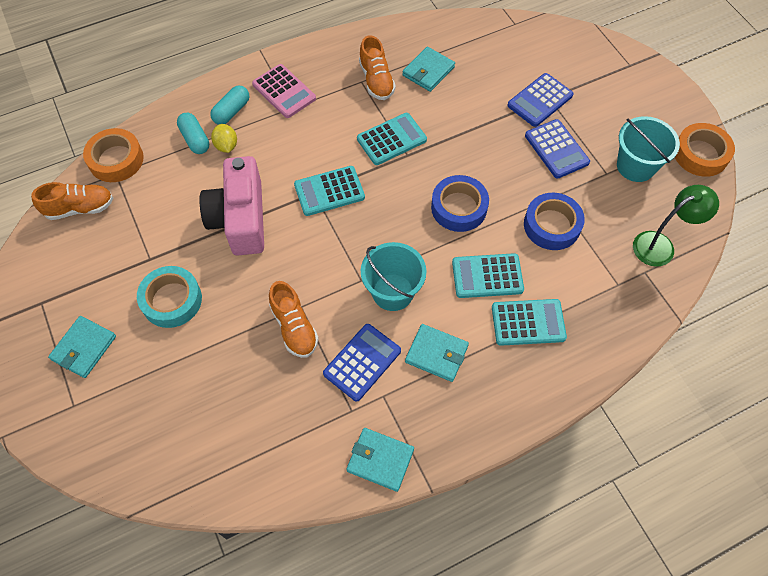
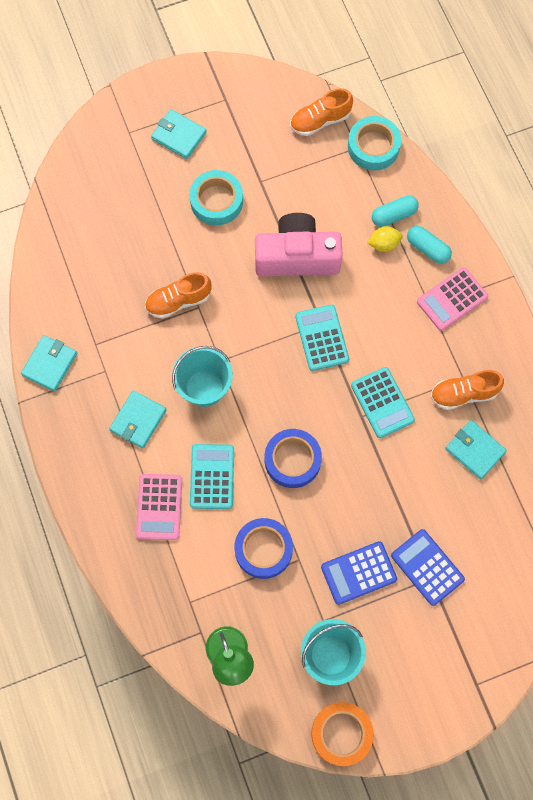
camera: 95 degrees right, 10 degrees up
(80, 208) = (320, 121): orange shoe -> orange shoe turned 75 degrees clockwise
(116, 160) = (373, 147): orange tape -> turquoise tape
(362, 362) = (138, 356): blue calculator -> none
(528, 322) = (159, 507): turquoise calculator -> pink calculator

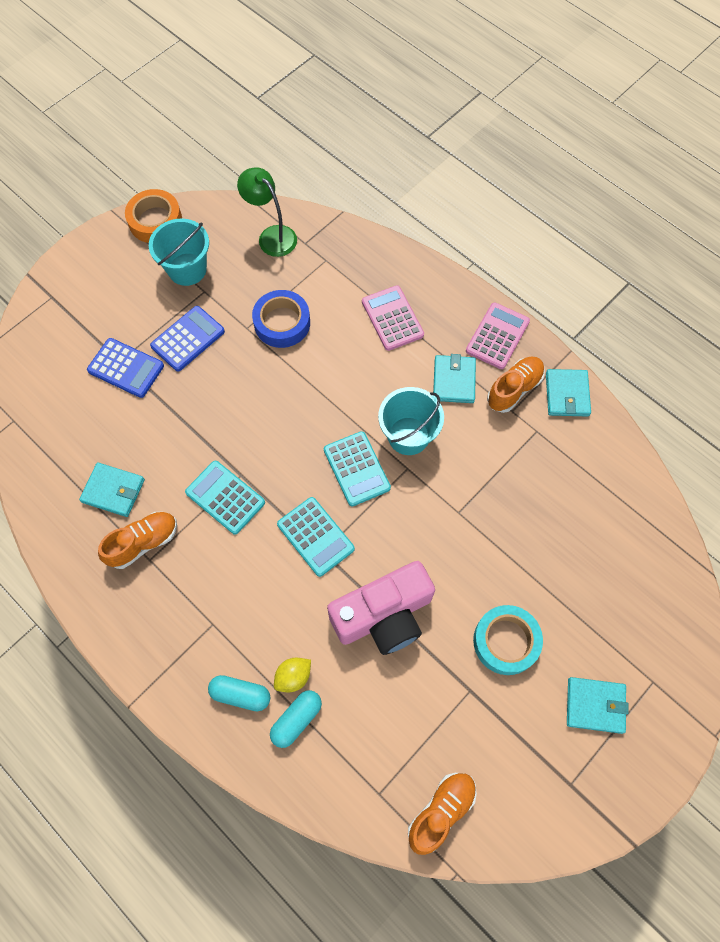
camera: 155 degrees right, 5 degrees down
(178, 301) = (482, 509): orange shoe -> orange shoe (514, 389)
(212, 476) = (359, 362): turquoise calculator -> turquoise calculator (356, 469)
(292, 460) = (290, 407): blue tape -> none
(373, 147) = (359, 805): turquoise tape -> none
(452, 299) = (191, 644): pink calculator -> pink calculator (497, 336)

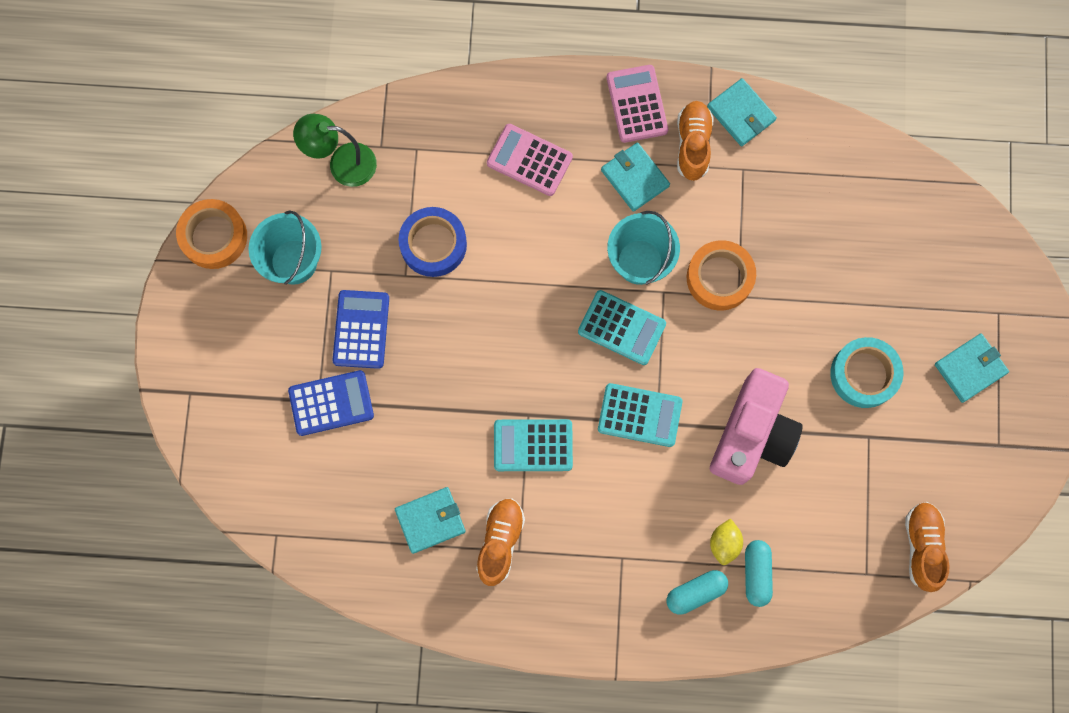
camera: 40 degrees left, 10 degrees up
(456, 489) = (719, 278): none -> orange tape

